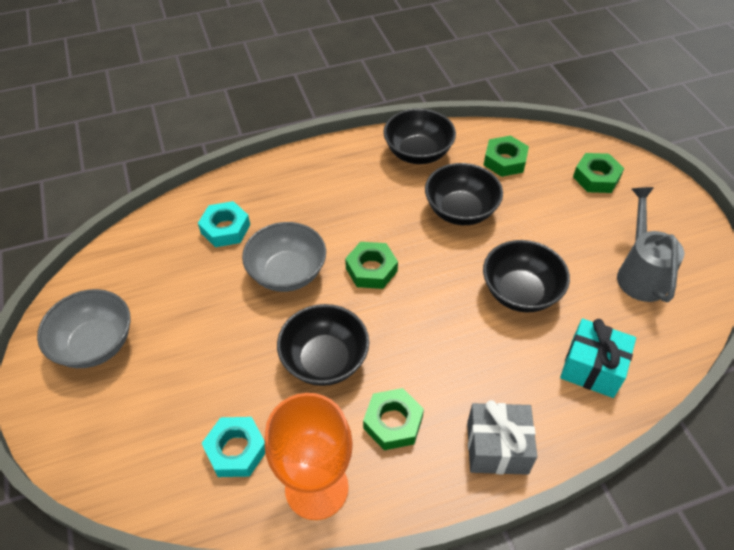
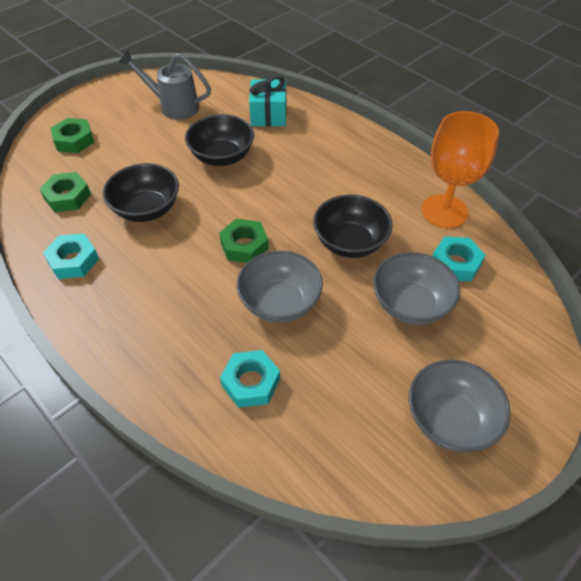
camera: 115 degrees left, 0 degrees up
(217, 376) = (410, 304): none -> grey bowl
(393, 422) = (372, 190): green nut -> none
(418, 153) = (73, 261): black bowl -> turquoise nut
(497, 448) = (354, 141): grey gift -> none
(640, 273) = (173, 106): grey watering can -> grey watering can turned 45 degrees clockwise

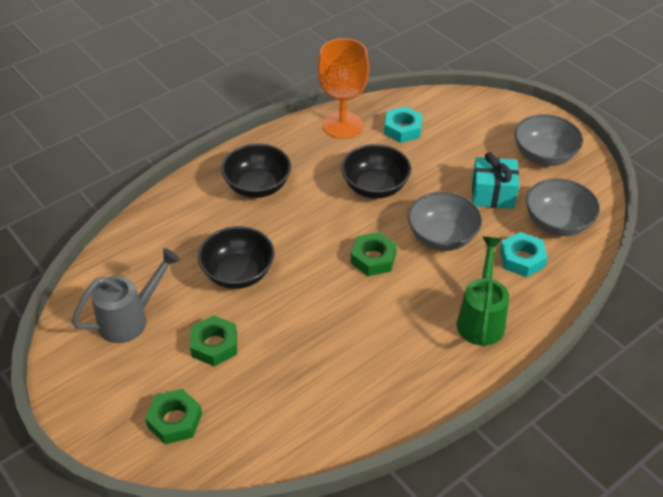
camera: 85 degrees left, 5 degrees down
(68, 197) = (283, 414): green nut -> green nut (214, 345)
(73, 261) = (384, 396): turquoise nut -> none
(146, 209) = (313, 337): black bowl -> black bowl (257, 186)
(160, 338) = (481, 318): none -> green watering can
(173, 106) = (130, 319): grey watering can -> grey watering can turned 150 degrees counterclockwise
(268, 115) = (172, 232): turquoise gift -> turquoise gift (492, 194)
(410, 304) = (444, 160): grey bowl -> grey bowl (557, 223)

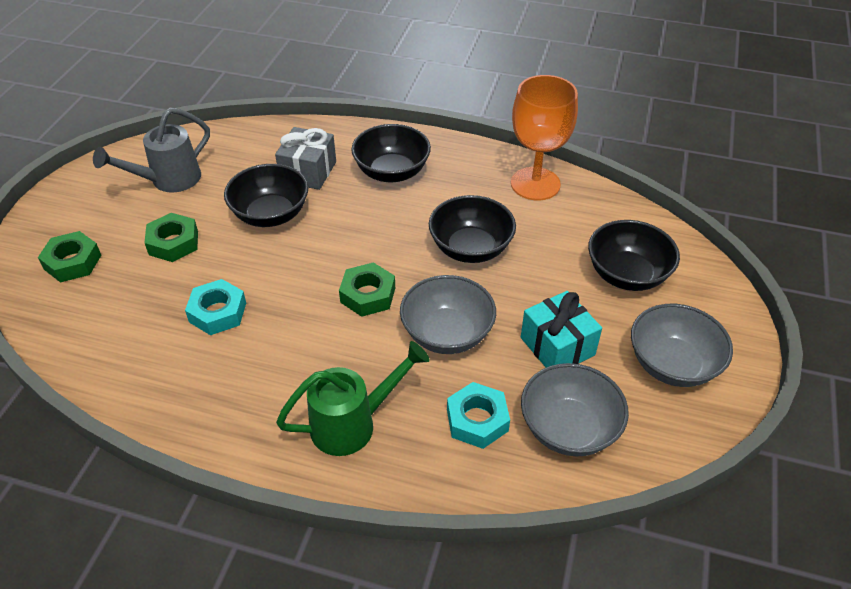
camera: 55 degrees right, 0 degrees up
(130, 319) = (168, 180): grey watering can -> grey watering can turned 120 degrees clockwise
(209, 230) = (308, 172): none -> grey gift
(402, 129) = (579, 228): turquoise nut -> turquoise nut (217, 312)
(461, 133) = (627, 274): none -> black bowl

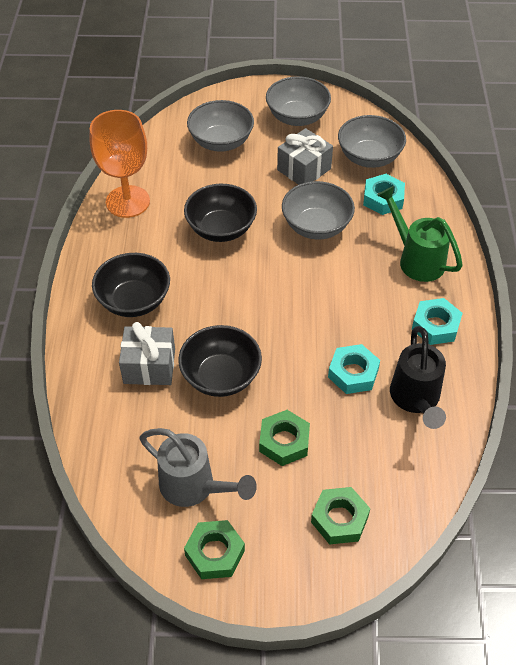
camera: 105 degrees left, 5 degrees up
(154, 356) = (416, 399): none -> black watering can
(239, 409) = (435, 326): none -> turquoise nut
(368, 295) = (295, 280): green nut -> green nut (215, 553)
(557, 346) = (304, 169): turquoise gift -> grey gift
(627, 274) = (221, 142): black bowl -> grey bowl

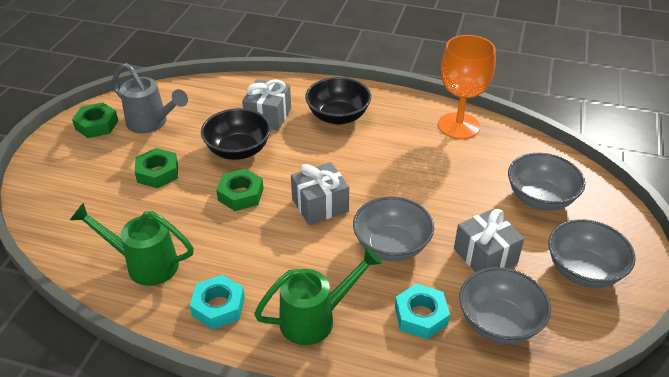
camera: 105 degrees right, 10 degrees down
(194, 487) = (151, 123): grey watering can -> grey watering can turned 105 degrees counterclockwise
(221, 229) = (407, 177): black bowl -> none
(283, 285) = (320, 205): none -> grey gift
(339, 519) = (73, 188): green nut -> green nut (240, 194)
(353, 373) = (197, 228): turquoise nut -> none
(416, 399) = (144, 264): black watering can -> green watering can

